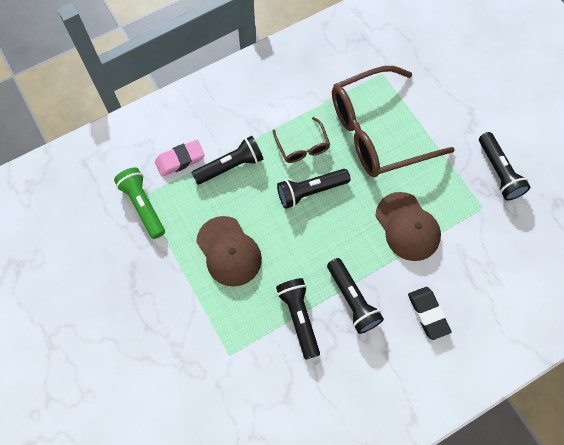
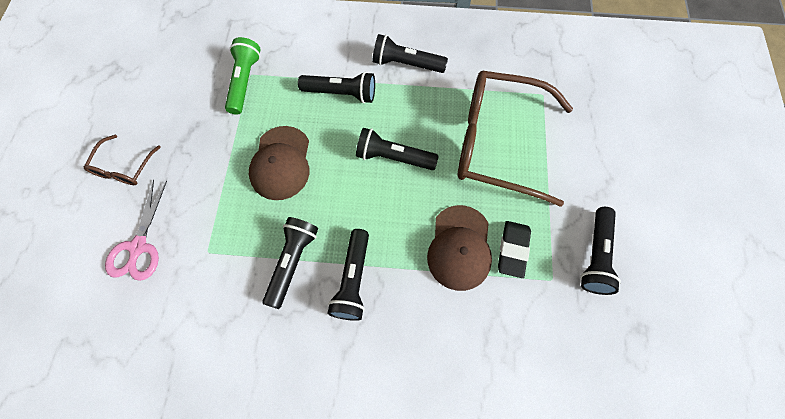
camera: 35 degrees right, 0 degrees up
(172, 389) = (138, 247): none -> pink scissors
(180, 160) = (304, 63): pink eraser -> none
(262, 110) = (406, 64): none -> black flashlight
(302, 146) = (417, 114): brown glasses -> brown glasses (124, 167)
(428, 314) = (415, 345): black eraser -> black eraser (513, 250)

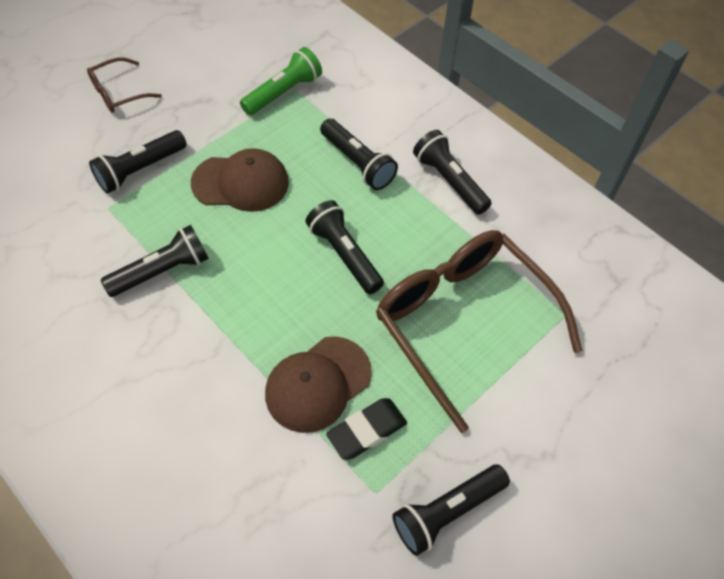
camera: 40 degrees right, 10 degrees down
(138, 247) = (64, 162): pink scissors -> none
(281, 163) = (241, 183): brown cap -> brown cap turned 135 degrees counterclockwise
(353, 280) = (194, 328): black flashlight -> black flashlight (140, 170)

